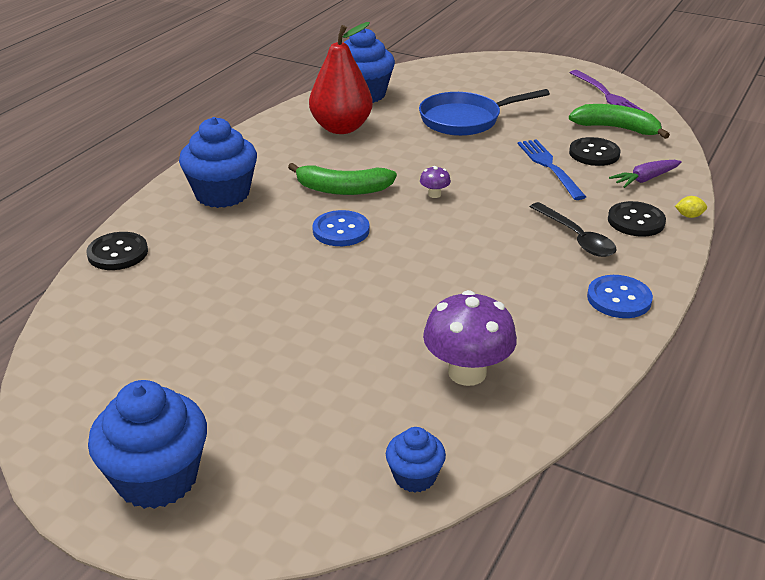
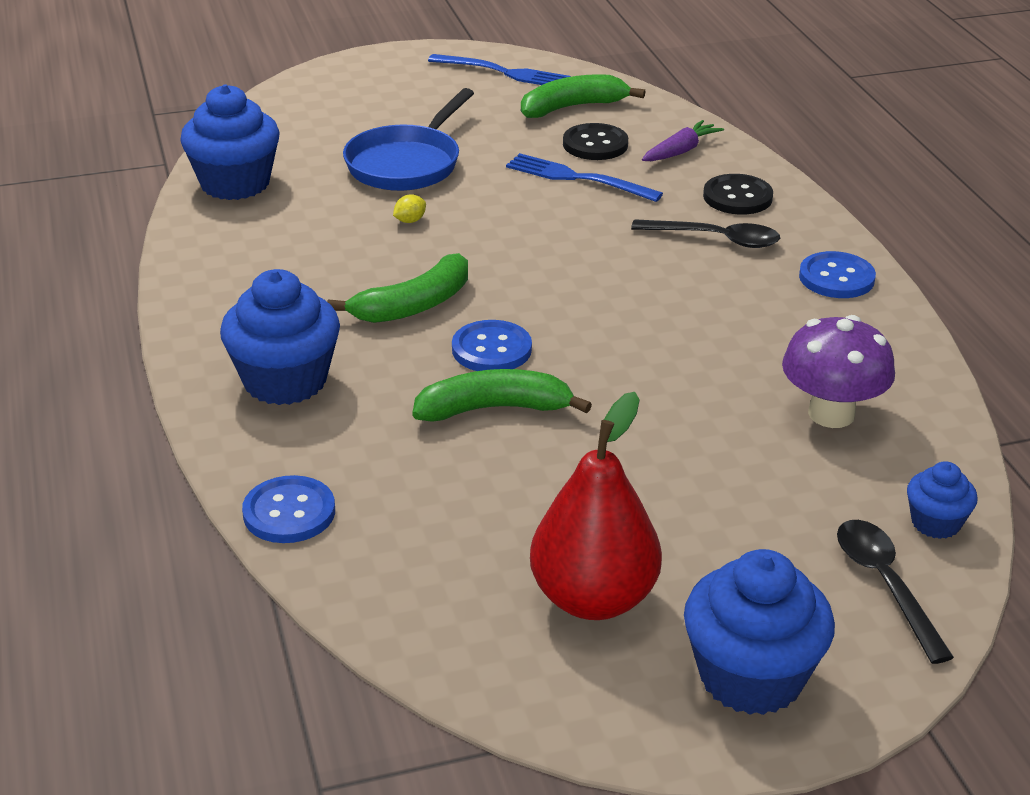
camera: 45 degrees left, 0 degrees up
(118, 253) = (289, 512): black button -> blue button
(289, 260) = (494, 409): none -> green banana
(318, 487) = (885, 584): none -> black spoon
(341, 128) = (283, 236): red pear -> red pear (593, 599)
(434, 194) = (517, 262): purple mushroom -> none
(607, 95) = (504, 72): purple fork -> blue fork
(645, 179) = (681, 151): purple carrot -> purple carrot turned 150 degrees counterclockwise
(689, 216) = (770, 170): yellow lemon -> yellow lemon (410, 221)

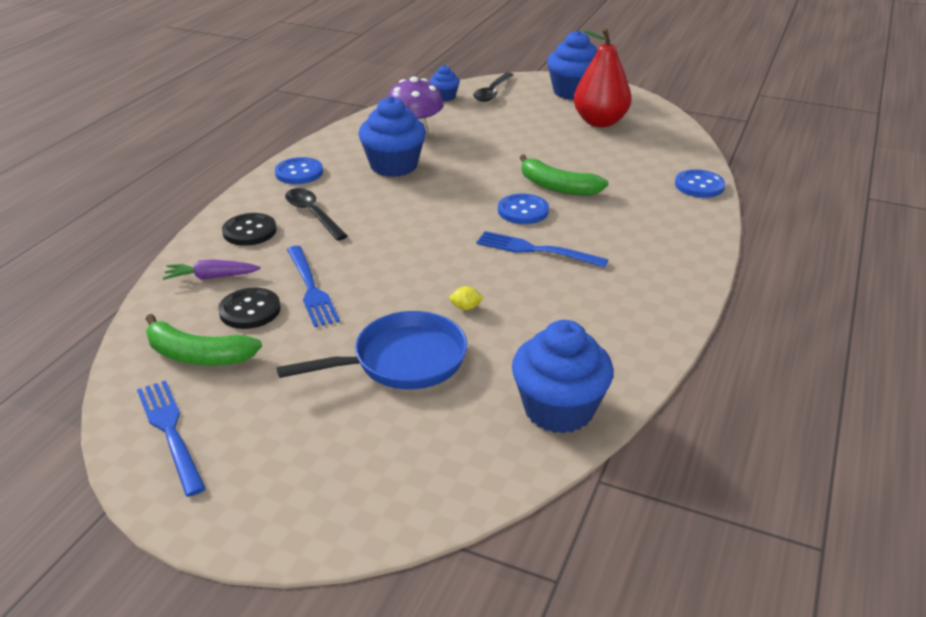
camera: 140 degrees left, 0 degrees up
(285, 381) = (653, 239): blue cupcake -> blue cupcake (394, 166)
(413, 305) = (535, 250): green banana -> blue fork

